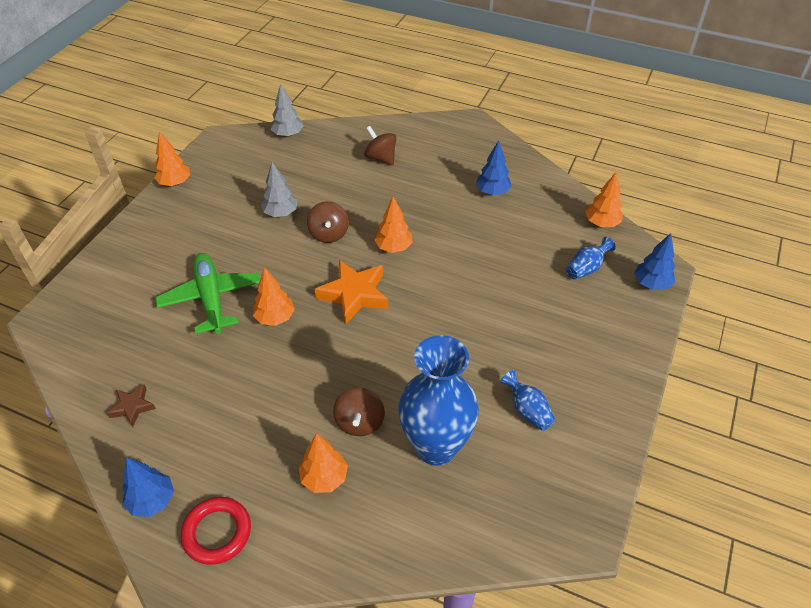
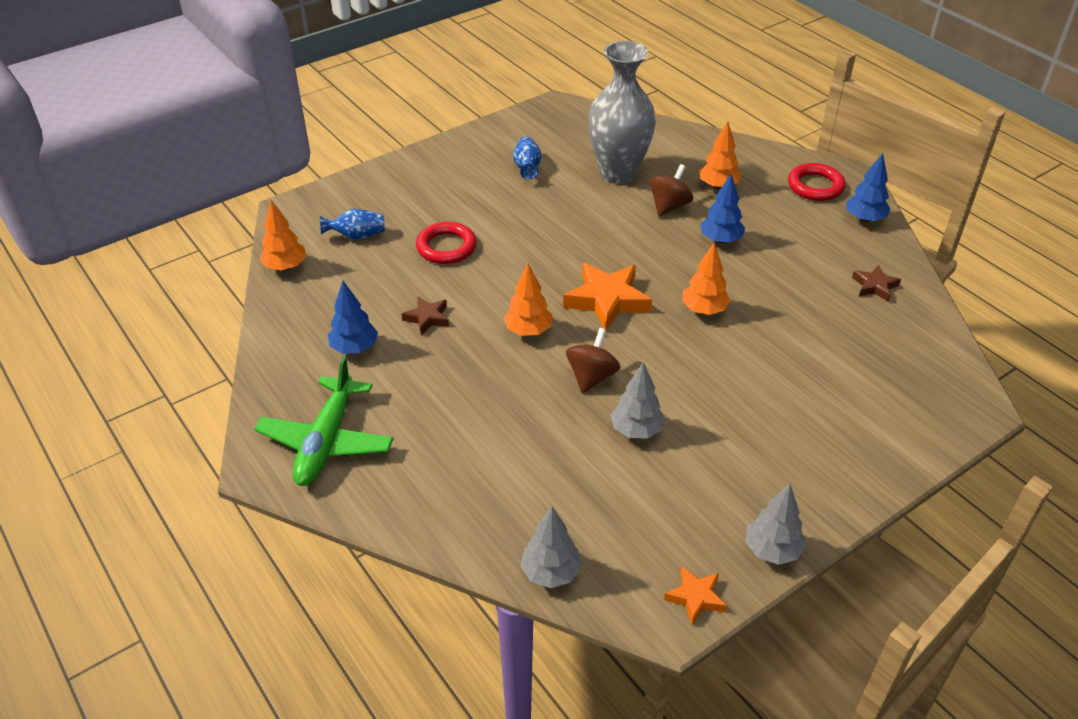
camera: 150 degrees left, 5 degrees down
(175, 183) = (772, 550): orange tree -> grey tree
(209, 150) = (695, 597): none -> orange star
(211, 298) = (767, 356): green plane -> green plane (326, 441)
(381, 158) = (445, 459): brown spinning top -> none
(436, 447) = (618, 173): blue vase -> grey vase
(468, 228) = (427, 318): none -> brown star
(511, 288) = (446, 247): none -> red ring
(651, 284) = (317, 203): blue tree -> blue tree (720, 240)

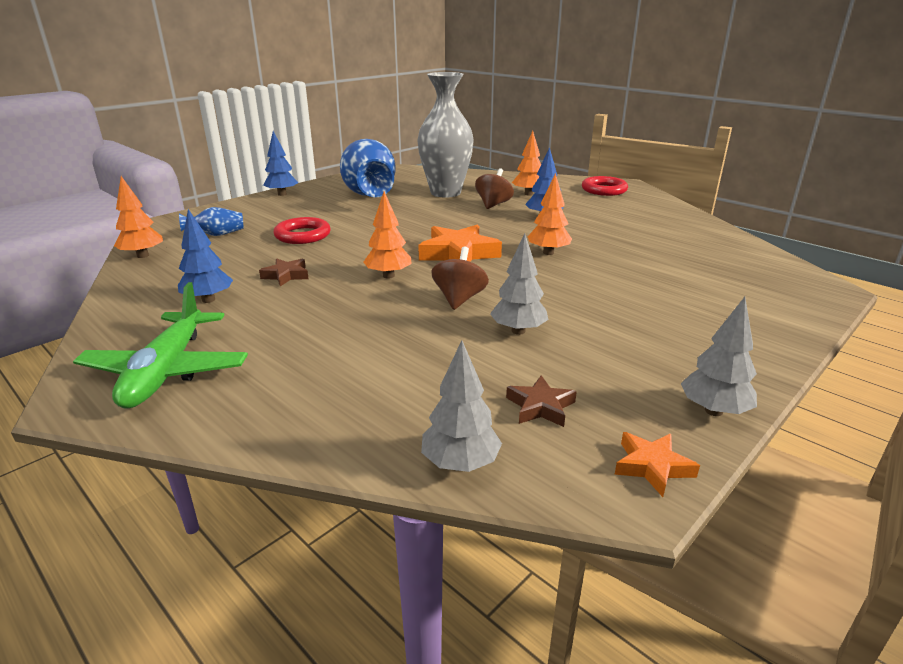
camera: 10 degrees left, 15 degrees down
(527, 167) = (369, 194): blue vase -> blue vase, size x2.30
(864, 219) = (651, 201): blue tree -> blue tree (282, 194)
(874, 286) = (684, 231): brown star -> brown star (540, 406)

